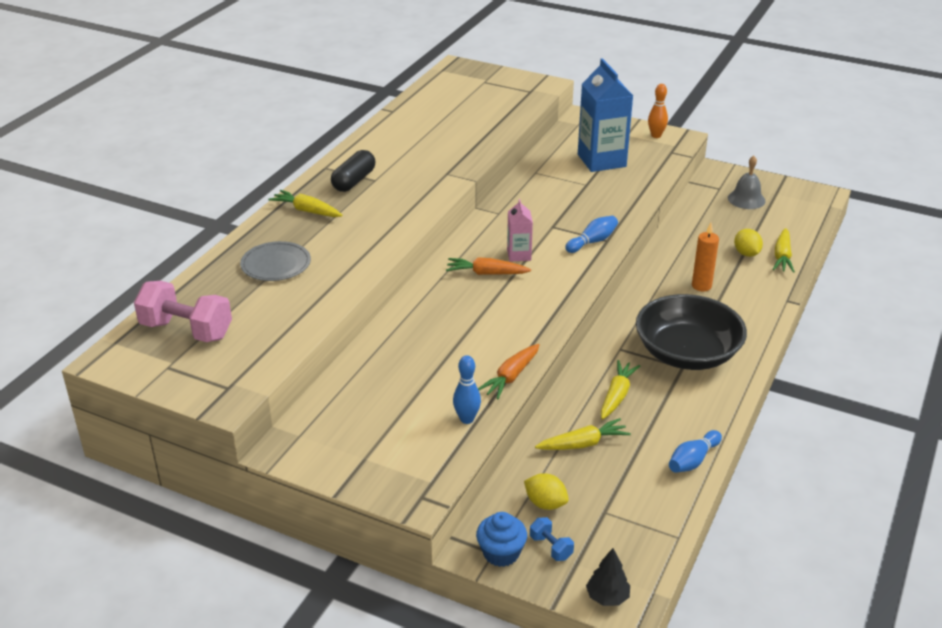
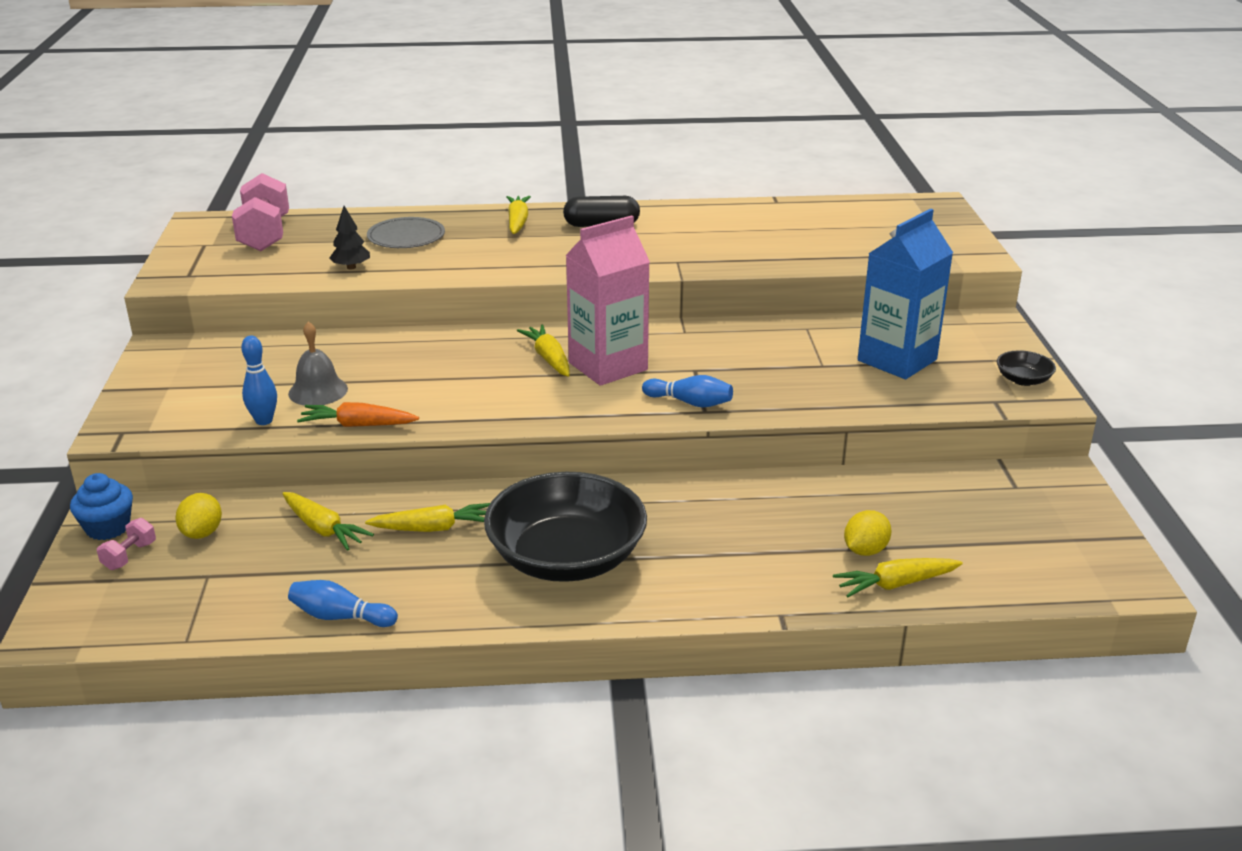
camera: 60 degrees right, 5 degrees down
(486, 273) = (548, 358): orange carrot -> yellow carrot
(519, 255) = (608, 366): pink carton -> pink carton, size x1.96
(551, 547) = (129, 556): blue dumbbell -> pink dumbbell
(607, 597) = (61, 615): black tree -> black tree (351, 267)
(656, 135) = (1023, 380): orange bowling pin -> black bowl
(701, 286) = (738, 532): orange candle -> none
(746, 199) = (1017, 516): grey bell -> grey bell (318, 391)

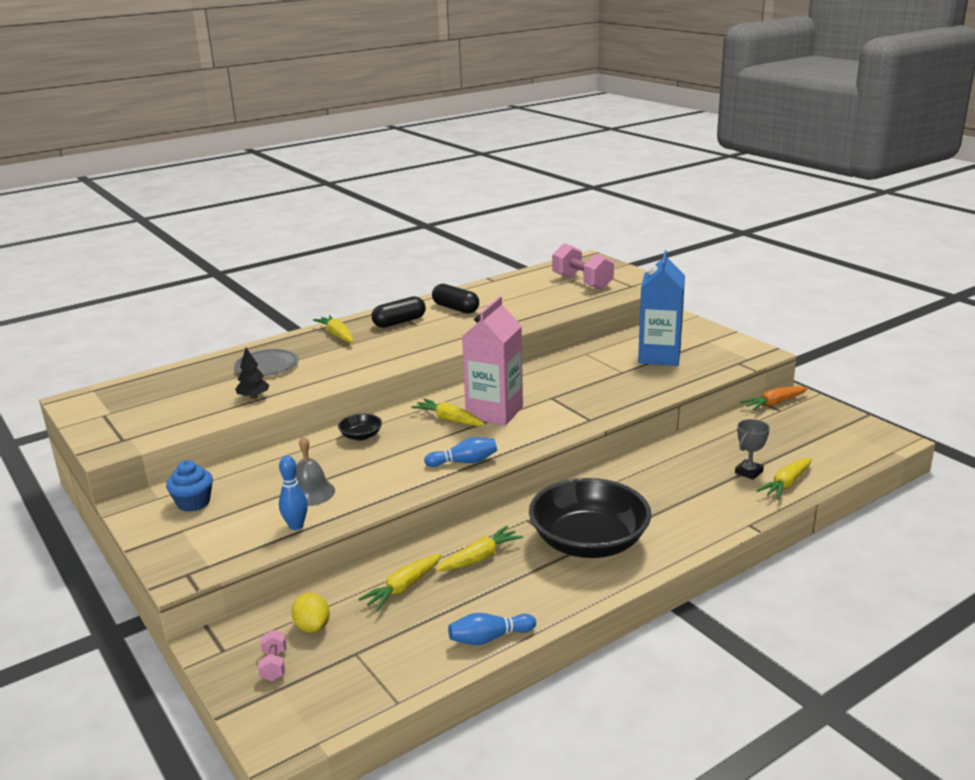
camera: 30 degrees left, 5 degrees down
(108, 528) = (228, 653): blue cupcake -> blue cupcake (193, 503)
(265, 235) = (148, 394): pink dumbbell -> pink dumbbell (582, 282)
(323, 529) = (403, 588): yellow carrot -> yellow carrot turned 120 degrees clockwise
(357, 425) = (372, 504): orange carrot -> orange carrot (774, 404)
(685, 225) = (455, 308): none -> black capsule
(690, 402) = (574, 417): blue bowling pin -> blue bowling pin (464, 462)
(865, 550) = (748, 472): yellow lemon -> grey trophy
(1023, 380) = (737, 347): black bowl -> black bowl (361, 436)

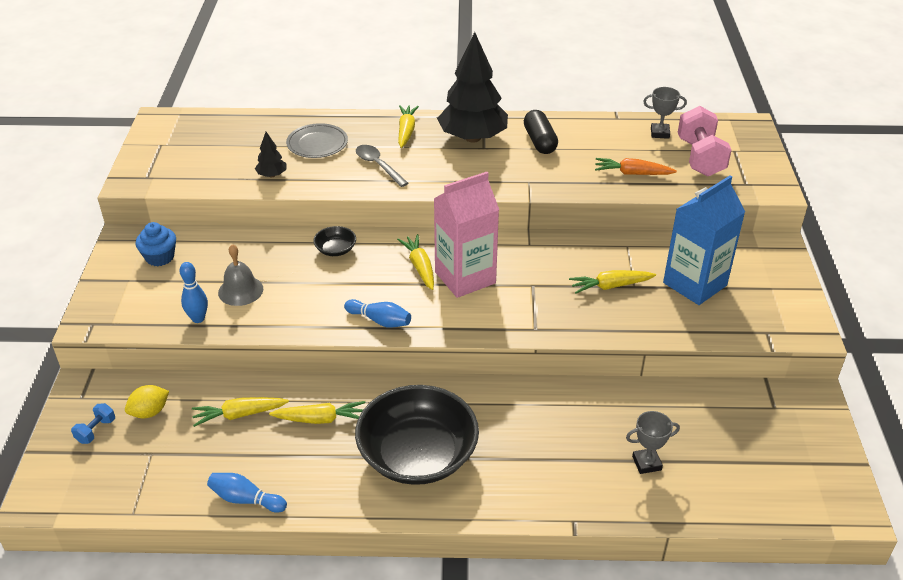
camera: 35 degrees right, 15 degrees up
(274, 665) = (96, 431): pink dumbbell -> blue dumbbell
(312, 626) = (149, 412): yellow lemon -> yellow lemon turned 45 degrees clockwise
(344, 361) = (378, 165): none -> grey spoon
(399, 322) = (472, 138): black capsule -> black tree
(535, 279) = (660, 133): none -> grey trophy
(774, 404) = (778, 396): orange carrot -> orange carrot (632, 173)
(786, 484) = (665, 498): yellow carrot -> yellow carrot (610, 286)

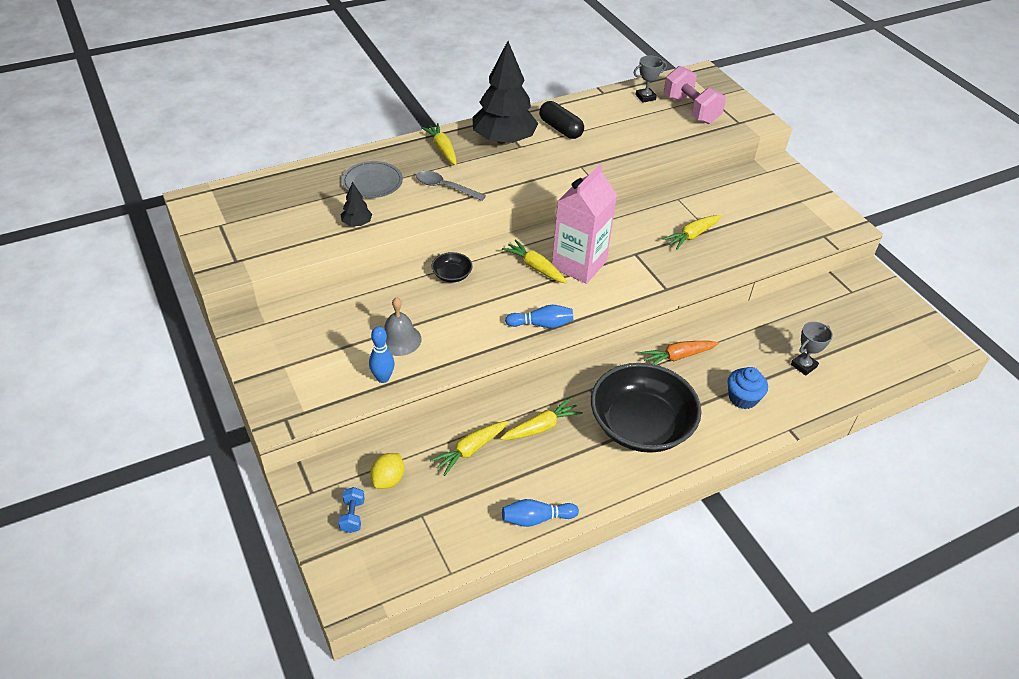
camera: 30 degrees left, 5 degrees up
(160, 257) = (295, 334): blue cupcake -> blue cupcake (742, 398)
(632, 173) = (652, 137): orange carrot -> orange carrot (677, 356)
(695, 284) = (748, 214): blue carton -> none

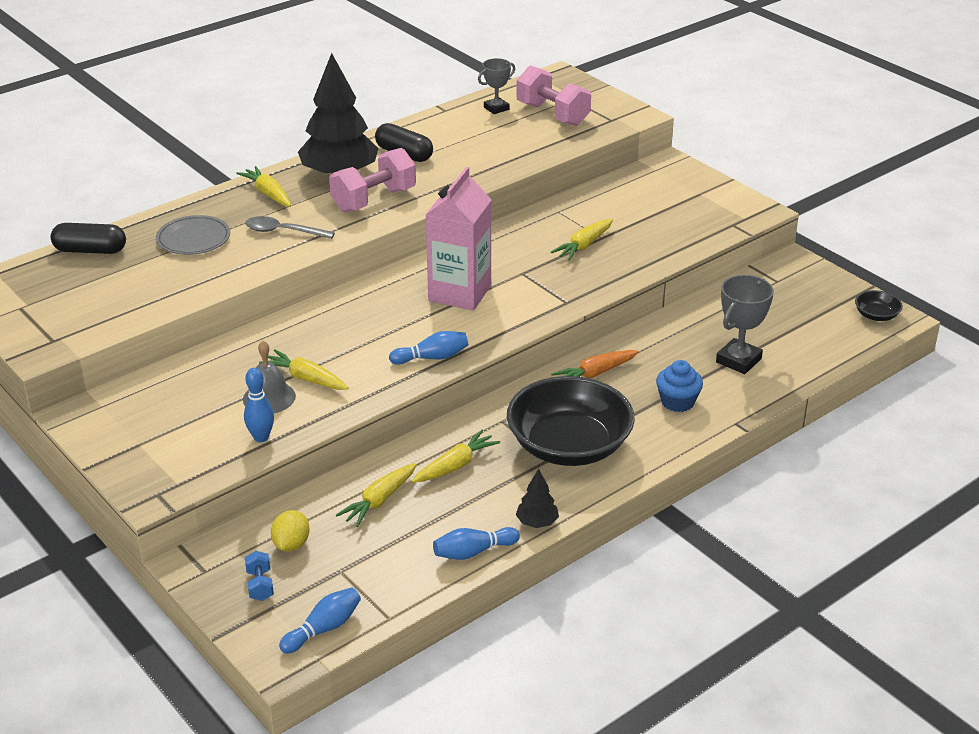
camera: 10 degrees left, 10 degrees down
(289, 180) = (90, 250): none -> black capsule
(357, 223) = (188, 282): black tree -> black tree (537, 522)
(393, 572) = (323, 629): none -> blue bowling pin
(452, 275) = (313, 325): black bowl -> black bowl (876, 315)
(525, 169) = (374, 200): none -> pink dumbbell
(535, 267) = (409, 303): yellow carrot -> yellow carrot (305, 378)
(803, 365) = (738, 360): grey trophy -> grey trophy, size x1.51

